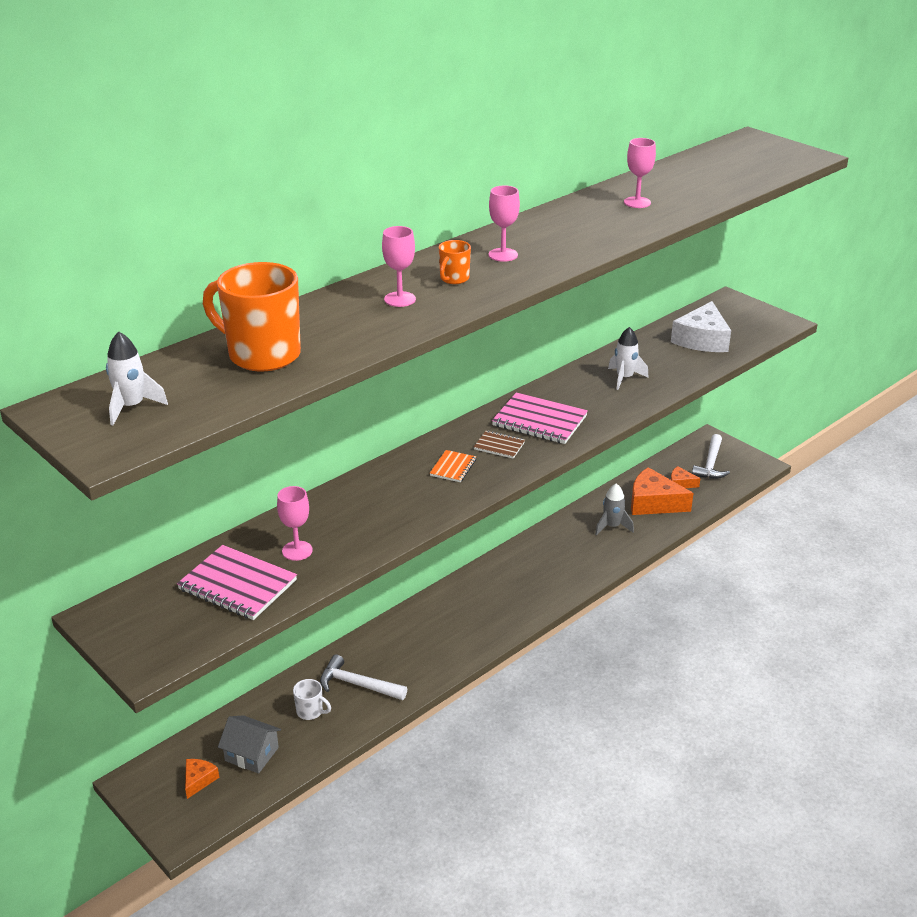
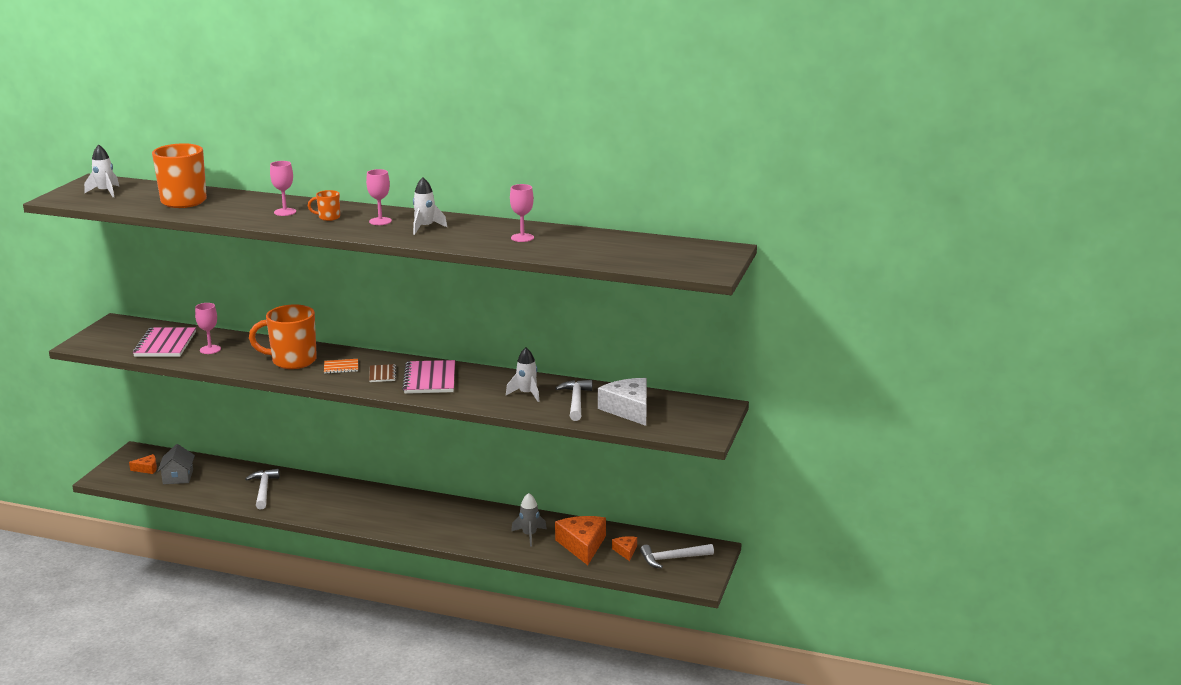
camera: 60 degrees right, 10 degrees down
(310, 711) = (227, 483): white mug -> none
(400, 496) = (292, 361): none -> orange mug
(553, 237) = (425, 227): none -> white rocket
(663, 359) = (576, 401): none -> white hammer
(702, 340) = (628, 409): white cheese -> white cheese turned 75 degrees clockwise

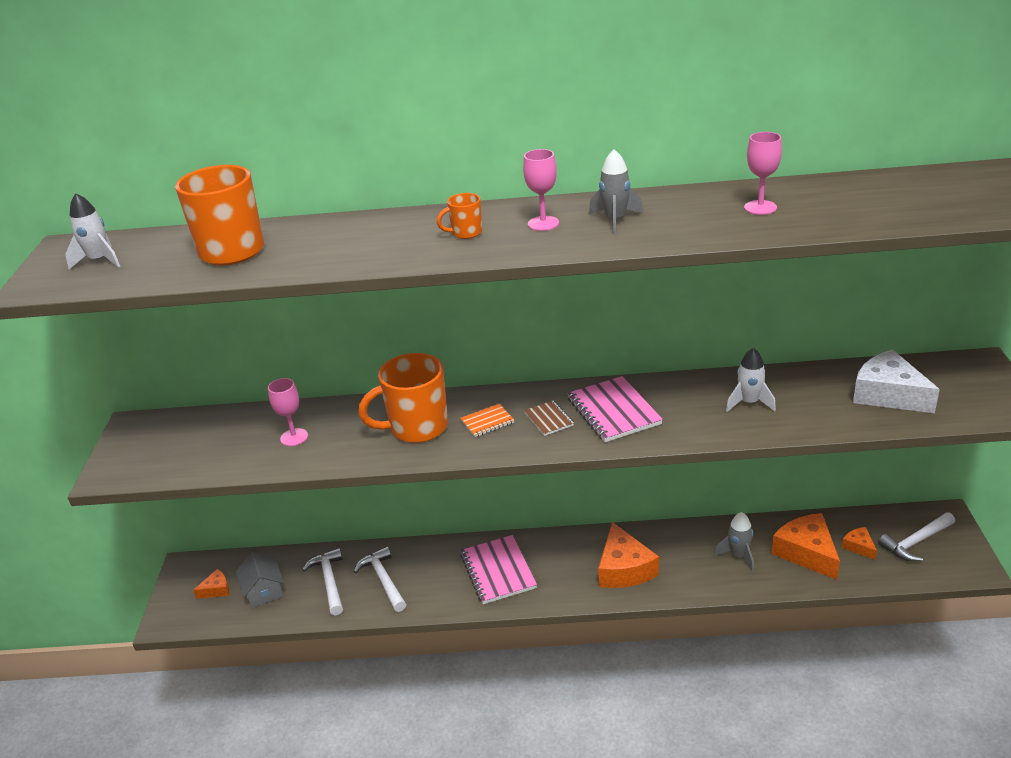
camera: 15 degrees left, 10 degrees up
(165, 344) = (227, 444): pink notebook -> pink notebook (498, 571)
(285, 212) = (395, 237): pink goblet -> none
(425, 227) = (615, 220): white rocket -> grey rocket
(438, 523) = (624, 569): none -> orange cheese
(576, 401) = (817, 398): white hammer -> white hammer (329, 581)

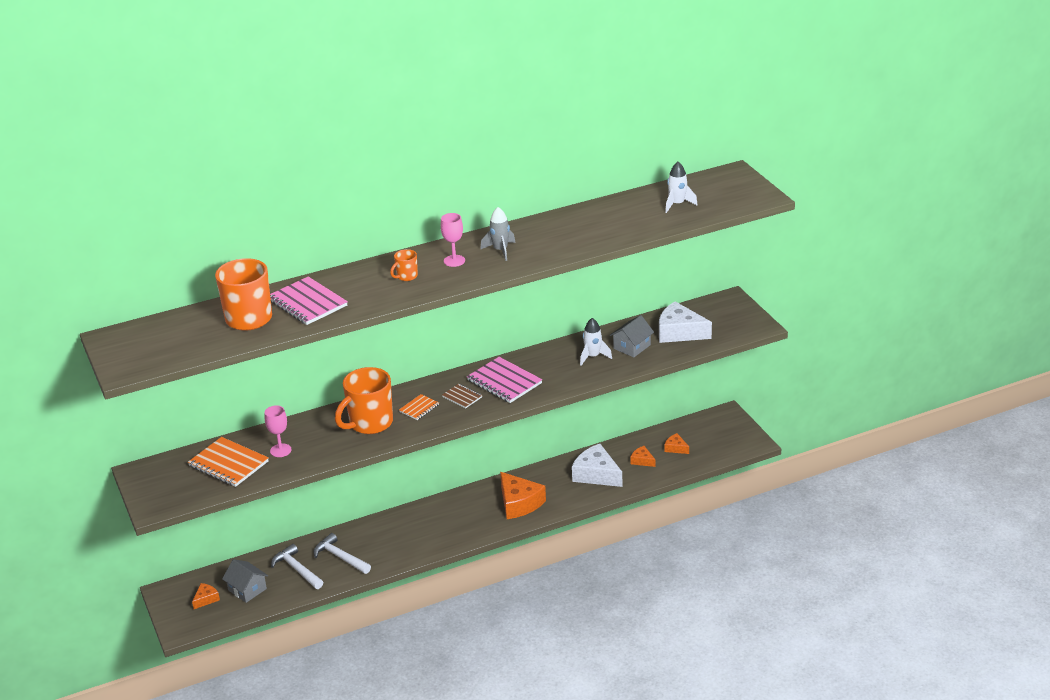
camera: 25 degrees left, 0 degrees up
(99, 261) = (152, 343): white rocket -> white rocket (677, 204)
(227, 440) = (228, 464): none -> orange notebook
(498, 571) = (426, 529): pink notebook -> pink notebook (307, 303)
(738, 556) = (596, 474): grey rocket -> white cheese
(760, 207) = (587, 226): pink goblet -> none
(806, 552) = (642, 460): orange cheese -> orange cheese, size x0.50
(810, 400) = (632, 347): none -> grey house
(916, 542) = (712, 436): white hammer -> none

